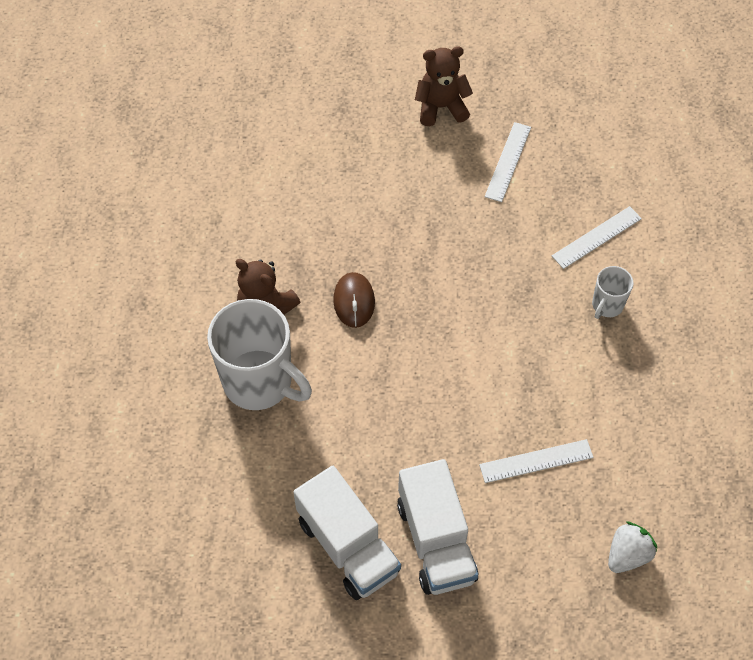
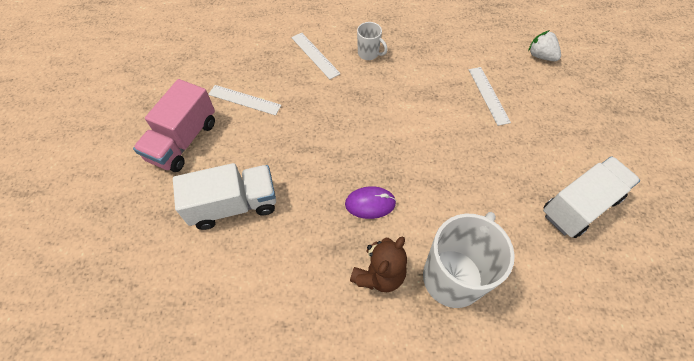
camera: 90 degrees left, 0 degrees up
(354, 301) = (370, 203): brown mouse -> purple mouse
(436, 541) = (560, 151): white truck -> white truck (234, 205)
(441, 107) = (183, 140): brown teddy bear -> pink truck

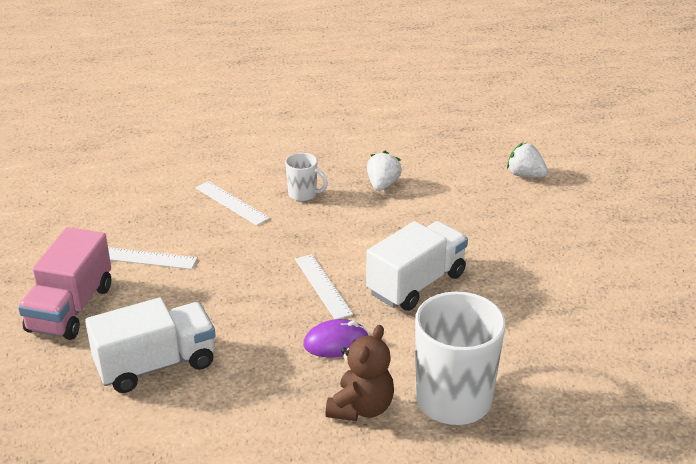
camera: 10 degrees left, 25 degrees down
(429, 52) = (382, 185): none -> white strawberry
(488, 95) = (467, 220): white ruler -> white ruler (323, 286)
(580, 206) = (597, 314): white truck -> white truck (416, 284)

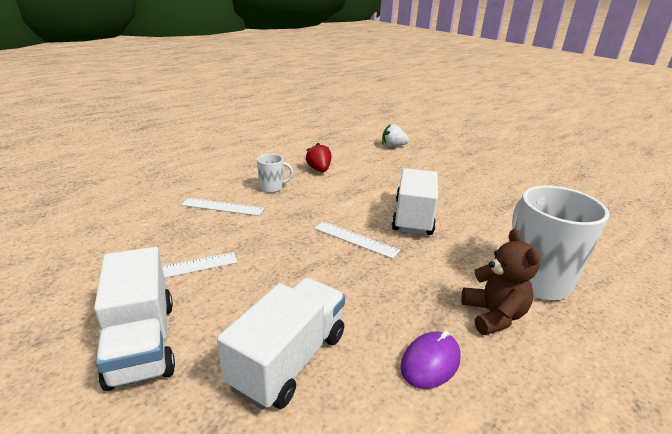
camera: 35 degrees left, 5 degrees down
(70, 308) = (142, 342): pink truck -> white truck
(336, 342) = (413, 274): purple mouse -> purple mouse (430, 362)
(382, 185) = (319, 170): white strawberry -> red strawberry

